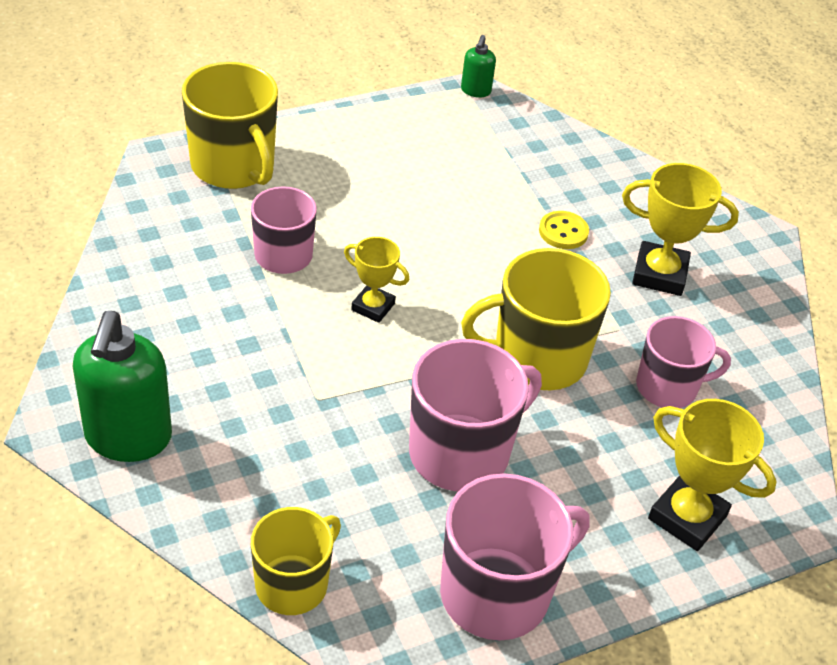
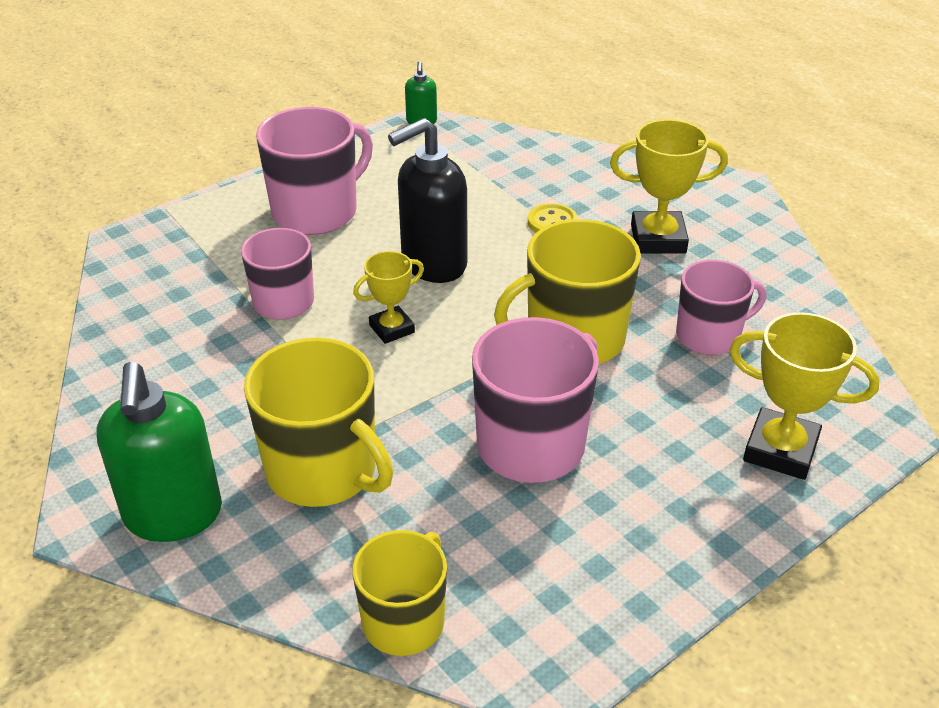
camera: 10 degrees left, 5 degrees down
(234, 166) = (205, 233): yellow mug -> yellow mug (323, 470)
(373, 307) = (392, 329): yellow trophy -> yellow trophy turned 45 degrees counterclockwise
(433, 249) = (433, 264): none -> black soap dispenser
(497, 593) = (624, 572): pink mug -> pink mug (317, 211)

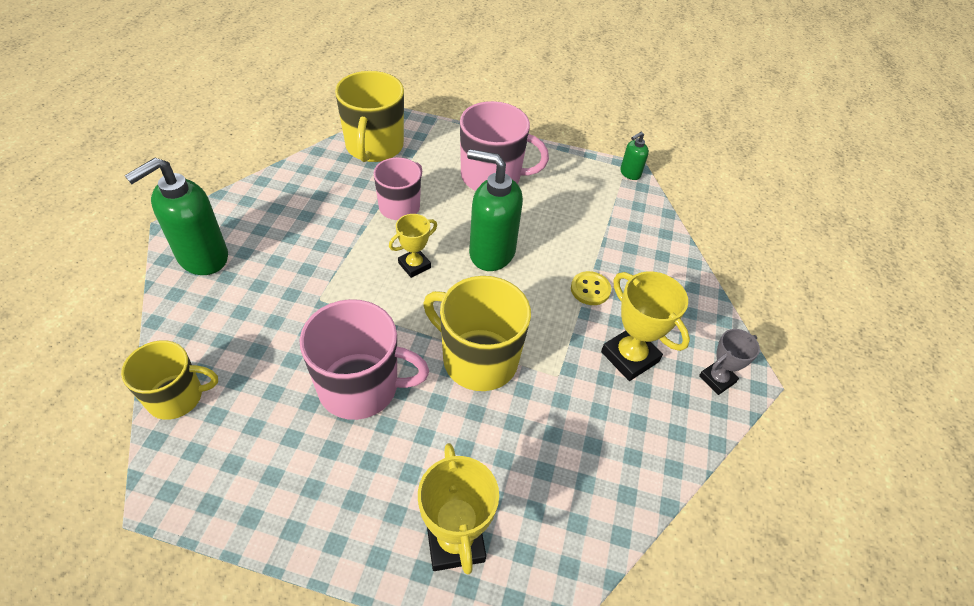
camera: 50 degrees right, 10 degrees up
(323, 470) = (273, 299): yellow mug -> yellow mug (374, 146)
(392, 329) = (414, 265): yellow trophy -> yellow trophy turned 60 degrees counterclockwise
(433, 264) = (491, 252): black soap dispenser -> green soap dispenser
(709, 335) = (547, 438): pink mug -> none
(726, 202) = (717, 379): none -> grey trophy

